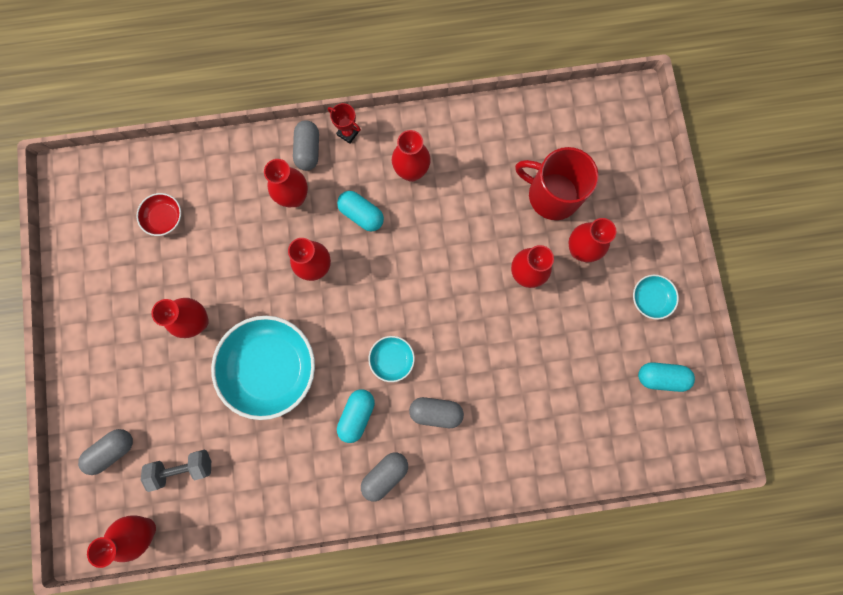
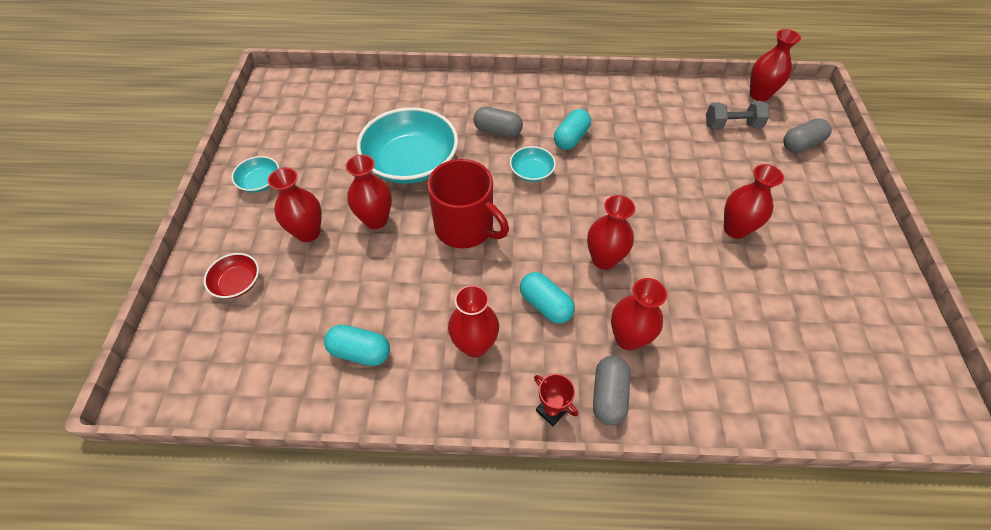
camera: 170 degrees left, 25 degrees down
(164, 218) = (796, 340): red bowl -> red bowl (237, 283)
(271, 367) = (653, 181): turquoise bowl -> turquoise bowl (411, 162)
(385, 474) = (550, 100): grey capsule -> none
(552, 195) = (312, 290): red mug -> red mug (465, 227)
(660, 377) = (286, 127): turquoise capsule -> turquoise capsule (360, 352)

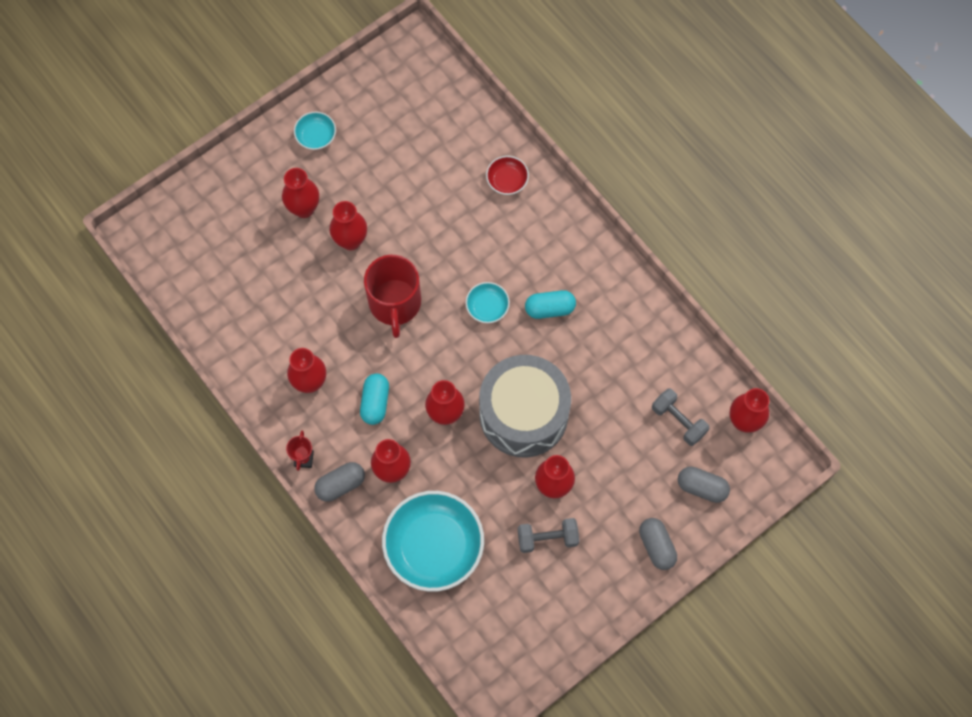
camera: 50 degrees right, 15 degrees up
(237, 283) = (233, 205): red bowl -> red bowl (507, 180)
(360, 352) = (250, 321): turquoise capsule -> none
(411, 162) = (422, 217): turquoise bowl -> turquoise bowl (434, 546)
(498, 131) = (509, 250): grey capsule -> grey capsule (656, 546)
(650, 208) = (523, 414): none -> grey drum
(786, 264) = (547, 538): none -> grey dumbbell

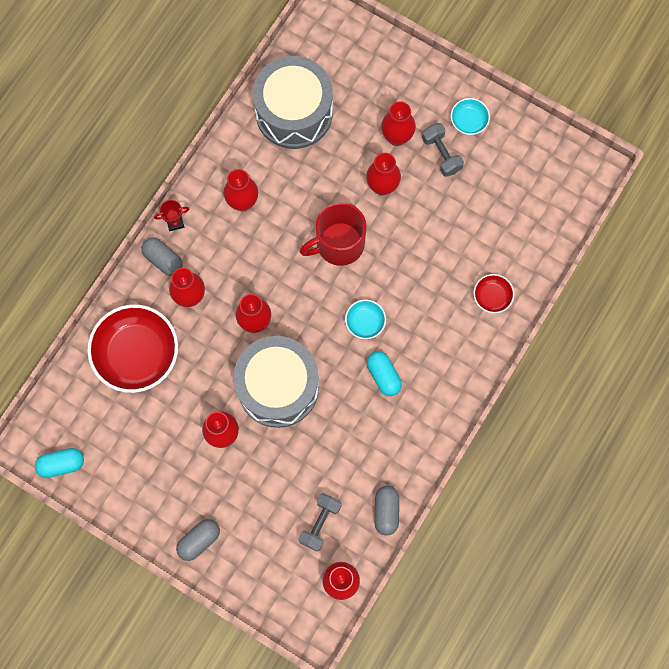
camera: 70 degrees right, 5 degrees up
(233, 298) = (294, 112): none -> grey drum
(375, 402) = (244, 261): turquoise capsule -> turquoise capsule (61, 464)
(434, 546) = (136, 354): turquoise bowl -> red bowl
(547, 538) = (175, 445): grey dumbbell -> grey dumbbell (441, 154)
(701, 487) = (266, 563): grey capsule -> grey capsule (386, 511)

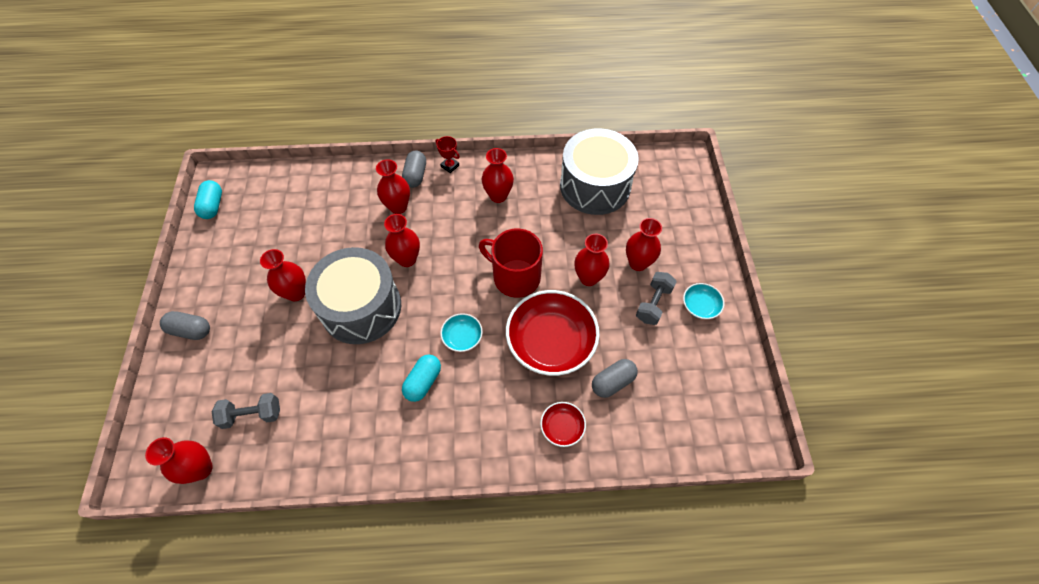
camera: 55 degrees right, 15 degrees down
(61, 464) = (213, 206): turquoise capsule -> turquoise capsule turned 45 degrees clockwise
(136, 354) = (330, 201): red bowl -> red bowl (551, 342)
(386, 511) = (292, 466): grey capsule -> grey capsule (612, 382)

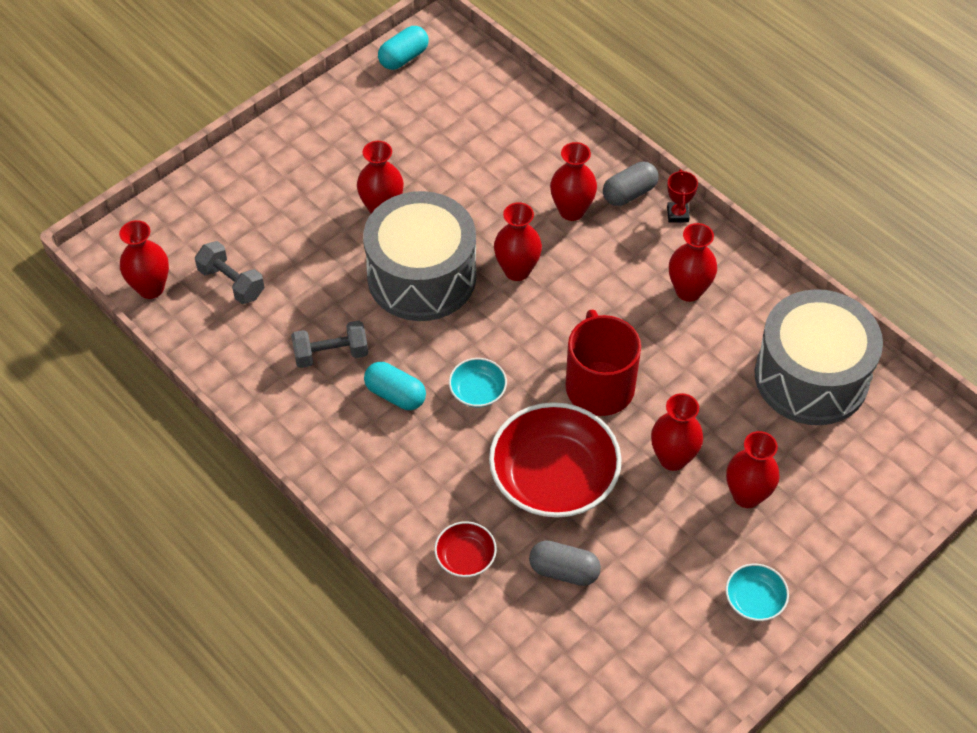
camera: 50 degrees right, 5 degrees down
(191, 330) = (263, 162): grey capsule -> none
(423, 382) = (395, 394): turquoise capsule -> turquoise capsule turned 45 degrees clockwise
(653, 304) = (706, 548): grey dumbbell -> grey dumbbell (331, 354)

